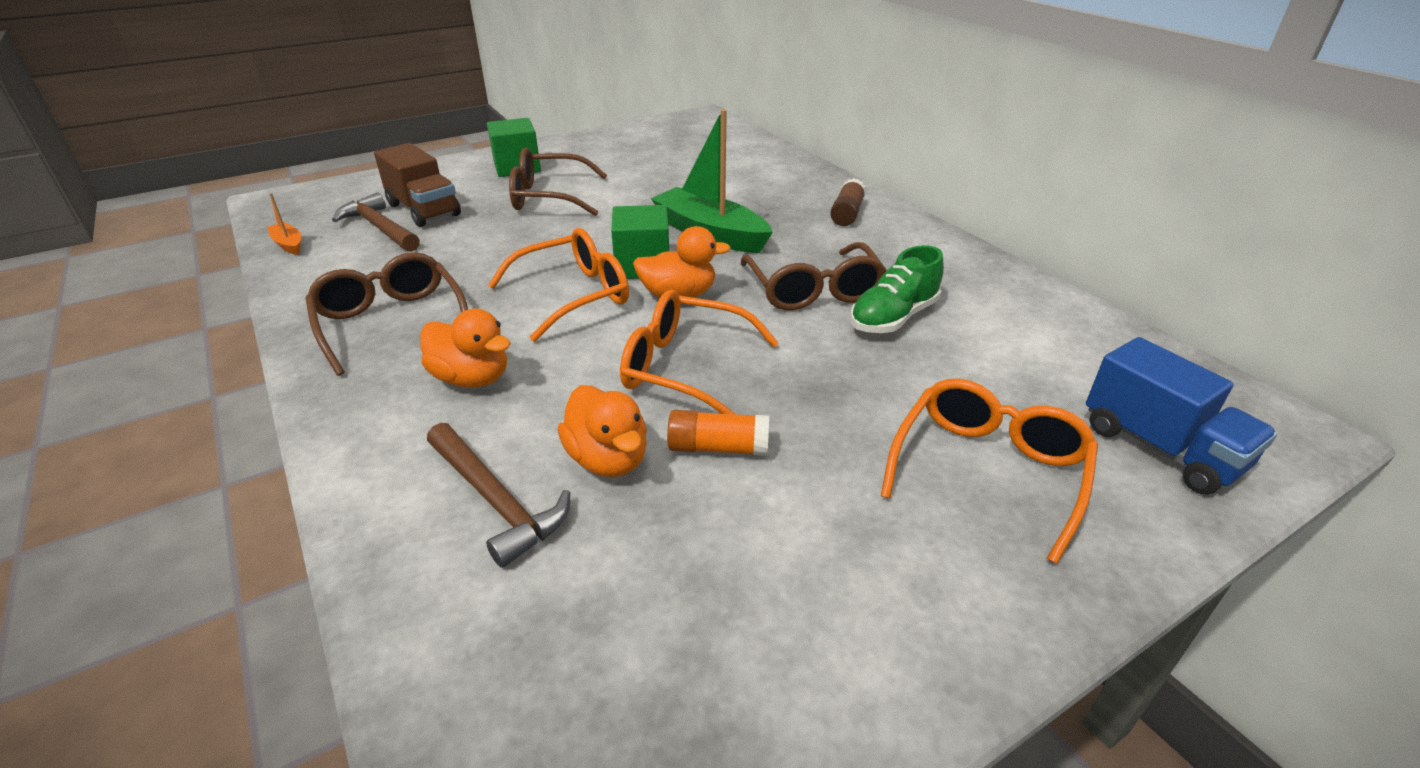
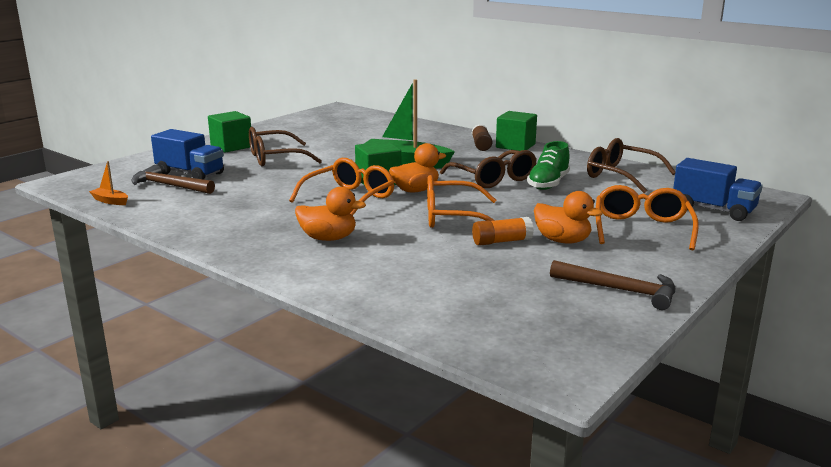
camera: 20 degrees left, 15 degrees down
(391, 322) = (242, 225): brown glasses -> brown glasses (621, 176)
(424, 210) = (190, 174): brown truck -> blue truck
(496, 501) = (402, 277): brown hammer -> brown hammer (620, 290)
(608, 459) = (447, 254): orange duck -> orange duck (562, 241)
(898, 223) = (515, 146): none -> green cube

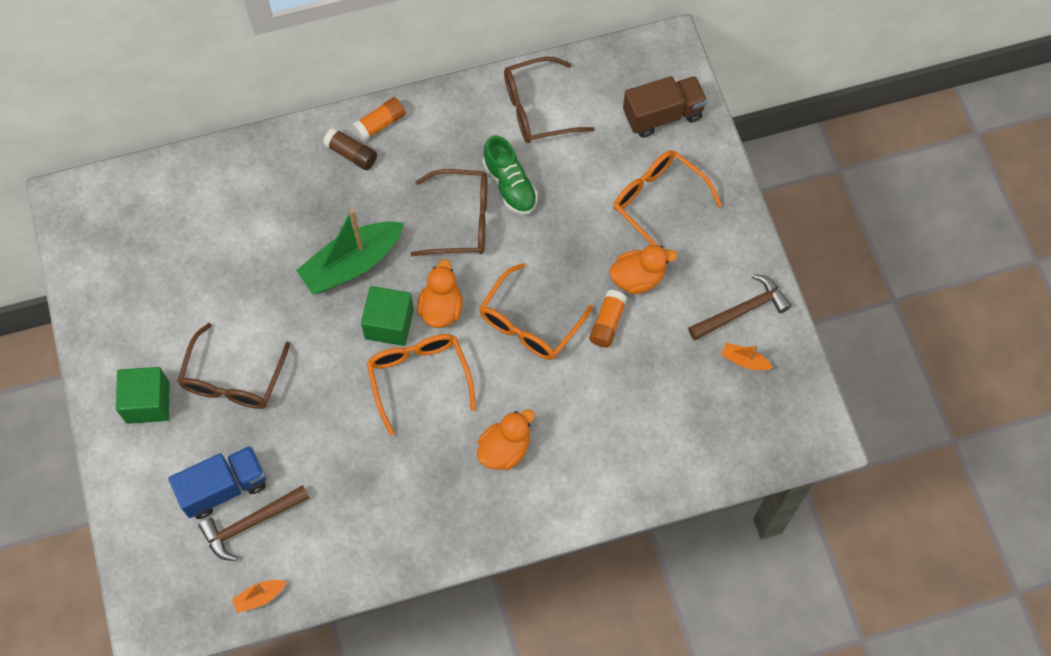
camera: 55 degrees left, 45 degrees up
(515, 146) = (380, 124): green cube -> orange glue stick
(573, 307) = (744, 361): none -> orange boat
(713, 210) = (663, 115): blue truck -> brown truck

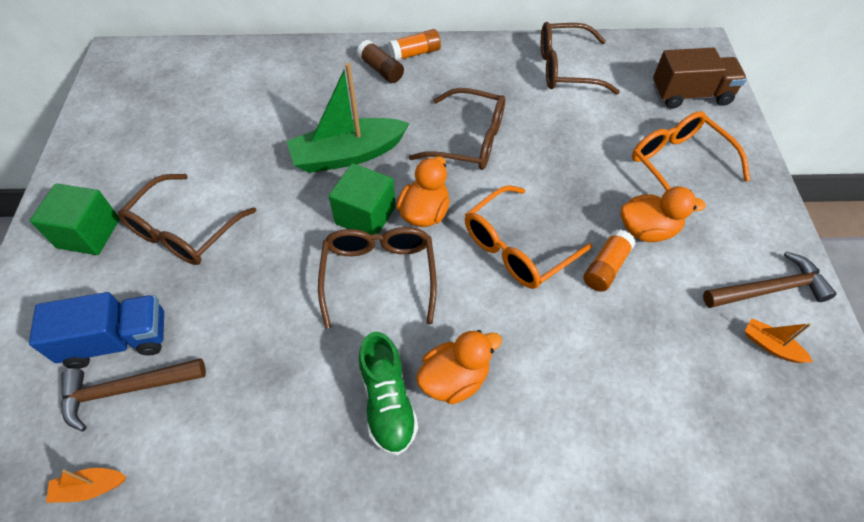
camera: 15 degrees right, 10 degrees down
(419, 378) = (379, 276): orange glasses -> brown glasses
(510, 185) = (525, 121): green shoe -> green shoe (387, 402)

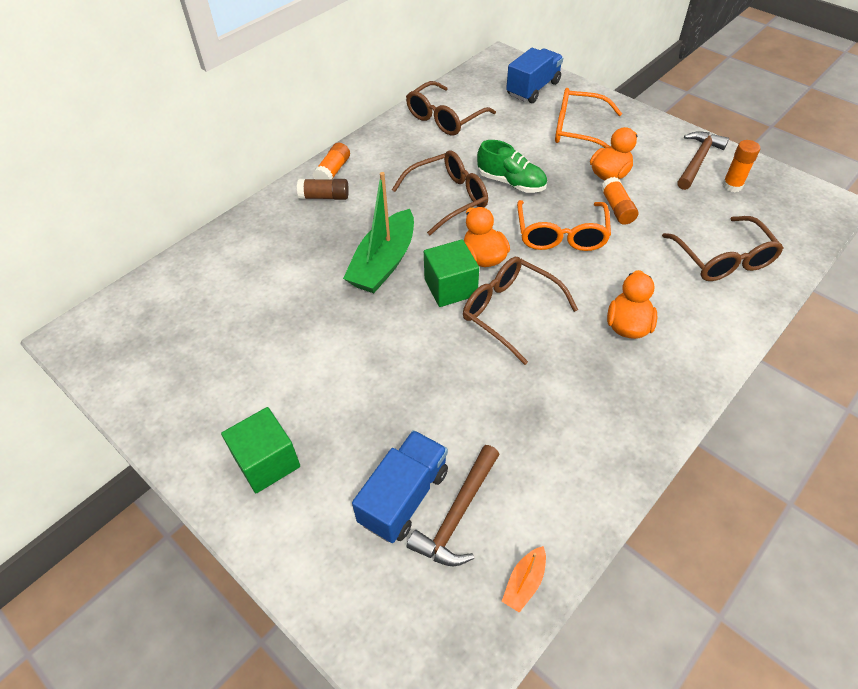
camera: 45 degrees left, 5 degrees down
(185, 231) = (342, 396): brown glasses -> brown glasses (722, 259)
(387, 402) = (613, 368): green shoe -> green shoe (511, 182)
(690, 95) = (533, 89): brown truck -> blue truck
(771, 346) = (732, 186): orange boat -> orange glue stick

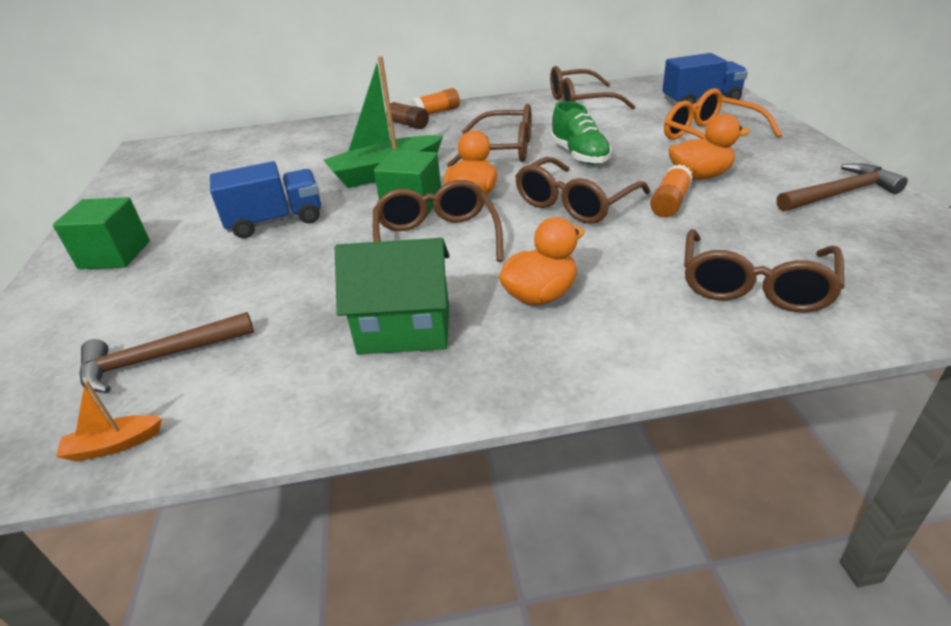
camera: 40 degrees right, 15 degrees down
(404, 496) = (148, 323): blue truck -> blue truck (276, 221)
(561, 234) = (575, 203): orange glasses -> brown glasses
(583, 395) = (404, 329): none -> green house
(732, 186) = (864, 227): orange glue stick -> none

